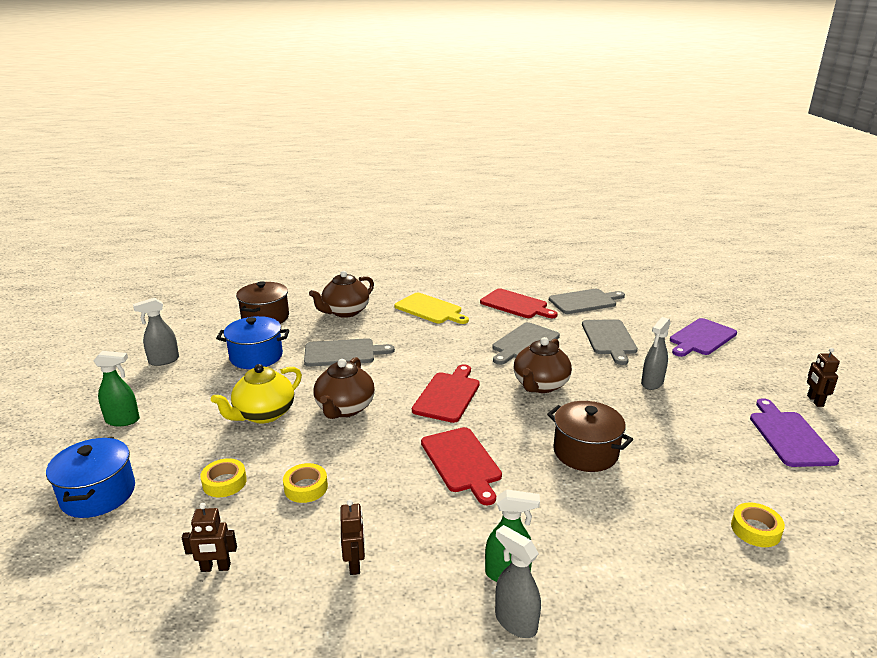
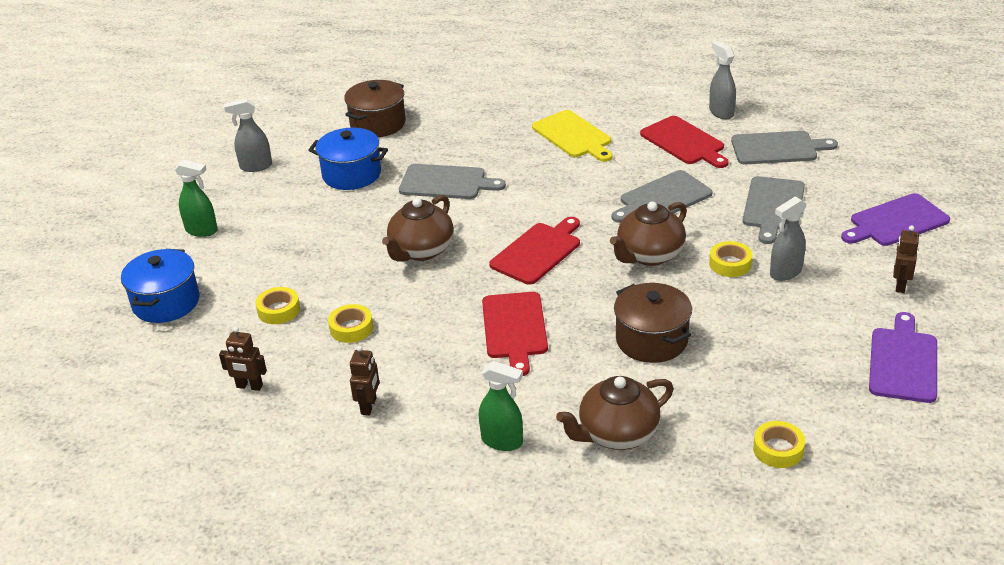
camera: 20 degrees right, 10 degrees up
(263, 414) = (337, 244): yellow teapot -> none
(345, 312) = (470, 127): brown teapot -> brown teapot (617, 434)
(515, 622) = (487, 481): grey spray bottle -> grey spray bottle (721, 112)
(606, 383) = (730, 264): none -> yellow tape
(815, 401) = (975, 325): brown robot -> brown robot (900, 285)

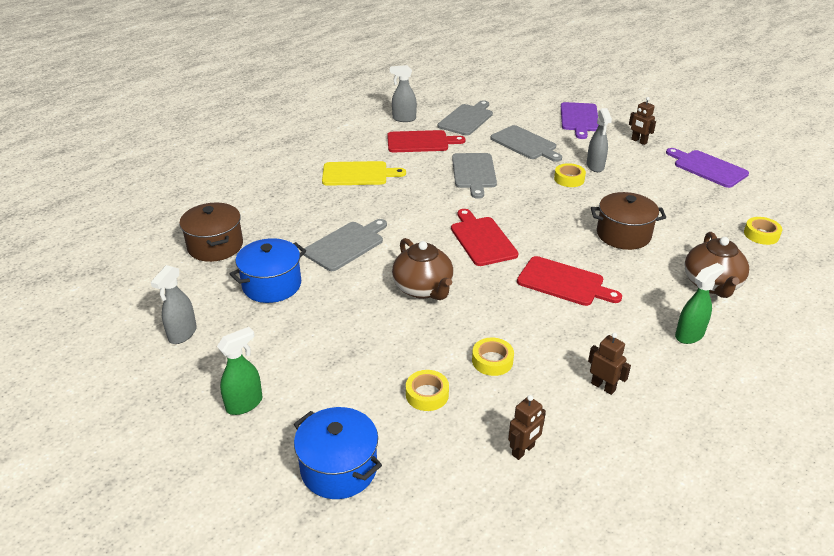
camera: 60 degrees left, 0 degrees up
(649, 255) = (531, 201): brown teapot -> none

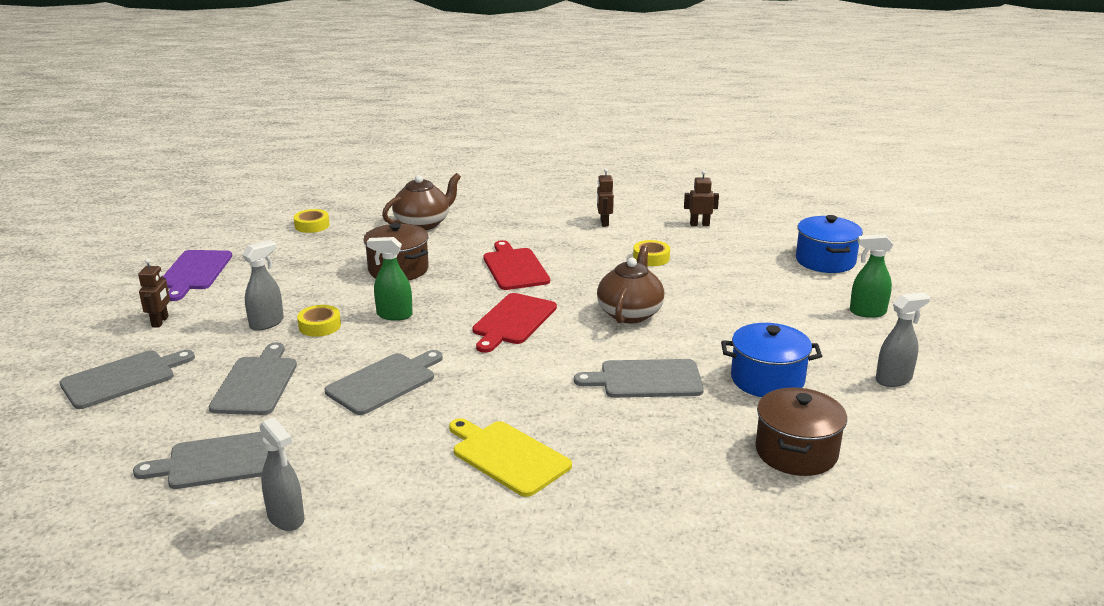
camera: 135 degrees left, 10 degrees down
(420, 142) = (350, 460): red cutting board -> none
(427, 394) = (723, 263): yellow tape -> none
(579, 118) = (122, 378): purple cutting board -> grey cutting board
(689, 335) = (501, 215): green spray bottle -> green spray bottle (394, 315)

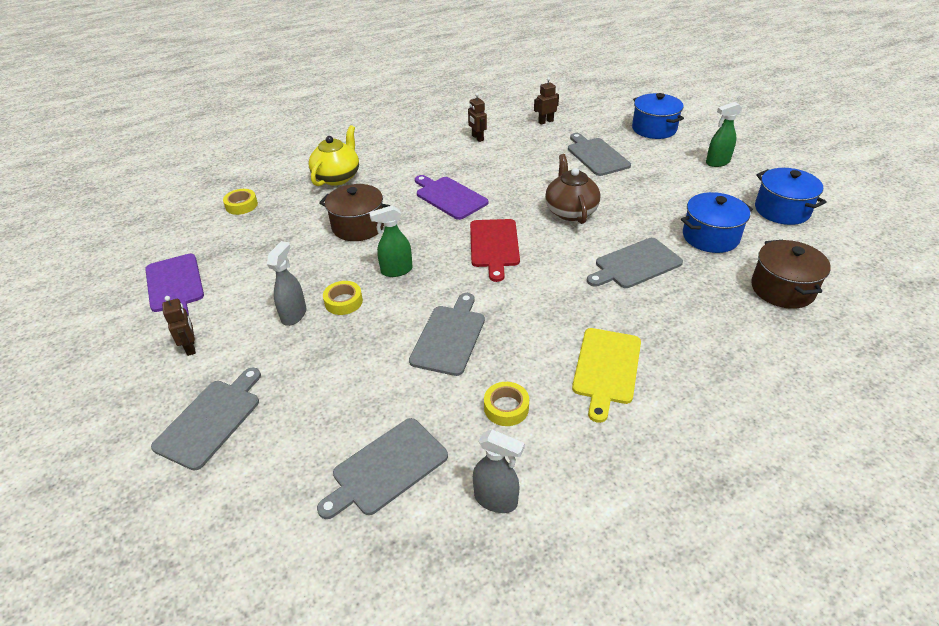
camera: 25 degrees left, 15 degrees up
(256, 383) = (342, 378): grey cutting board -> grey cutting board (596, 156)
(423, 224) = (337, 177): brown teapot -> yellow teapot
(507, 456) = (606, 368): yellow cutting board -> yellow cutting board turned 90 degrees counterclockwise
(514, 268) = (449, 197): red cutting board -> purple cutting board
(651, 258) = (540, 159): yellow tape -> yellow tape (506, 408)
(894, 379) = (782, 210): grey spray bottle -> blue pot

